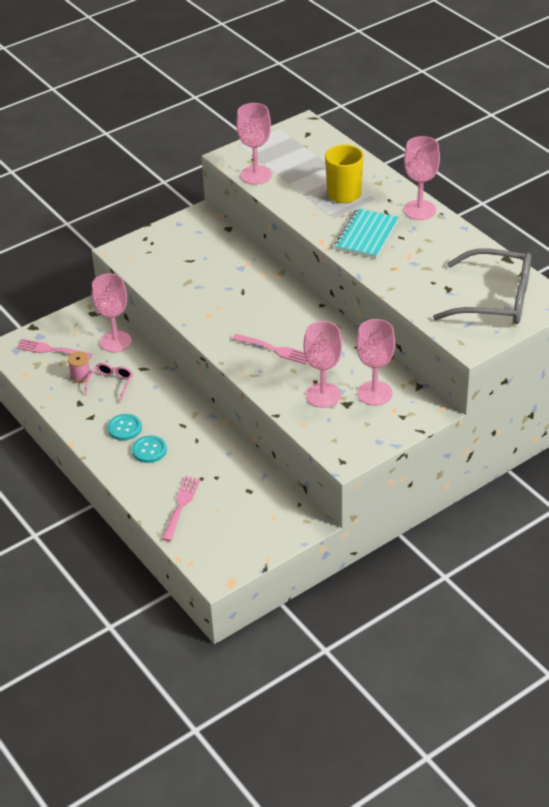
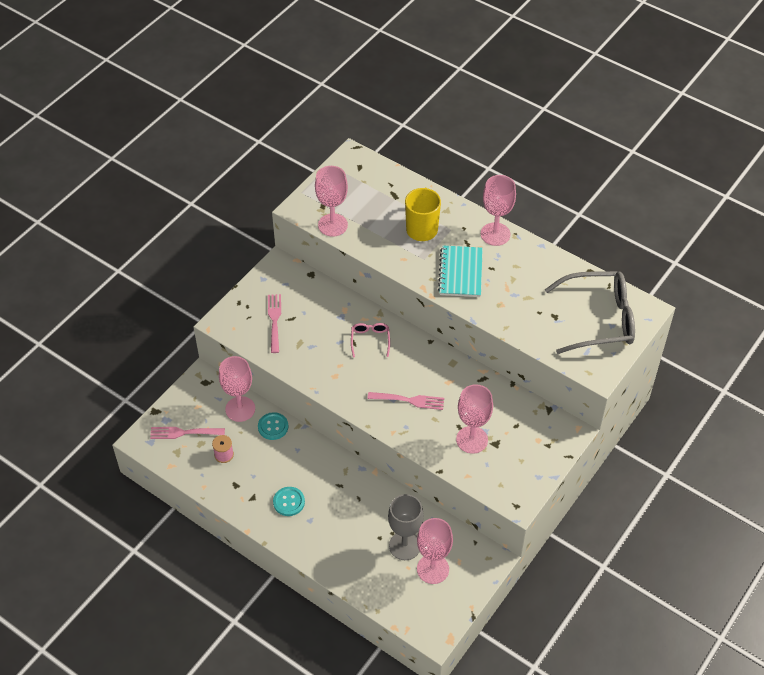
camera: 20 degrees left, 10 degrees up
(111, 384) = (256, 457): pink glasses -> pink glasses (370, 341)
(149, 450) = (321, 520): turquoise button -> turquoise button (273, 427)
(181, 505) = (374, 571): pink fork -> pink fork (274, 320)
(223, 491) = (405, 545): none -> grey goblet
(374, 393) = (515, 426): pink goblet -> pink goblet (433, 569)

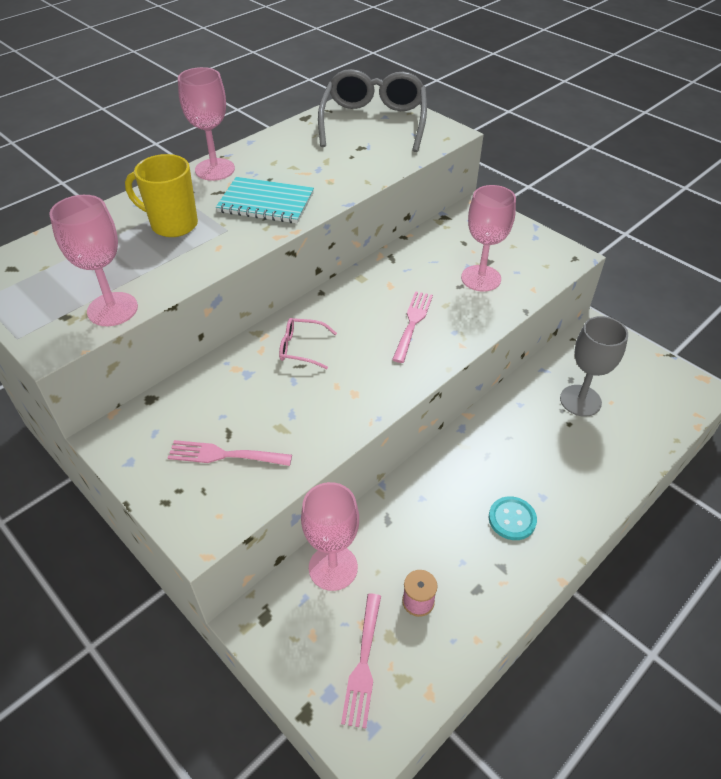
camera: 80 degrees left, 5 degrees down
(273, 427) = (376, 525): turquoise button -> none
(433, 569) = (611, 379): pink goblet -> none

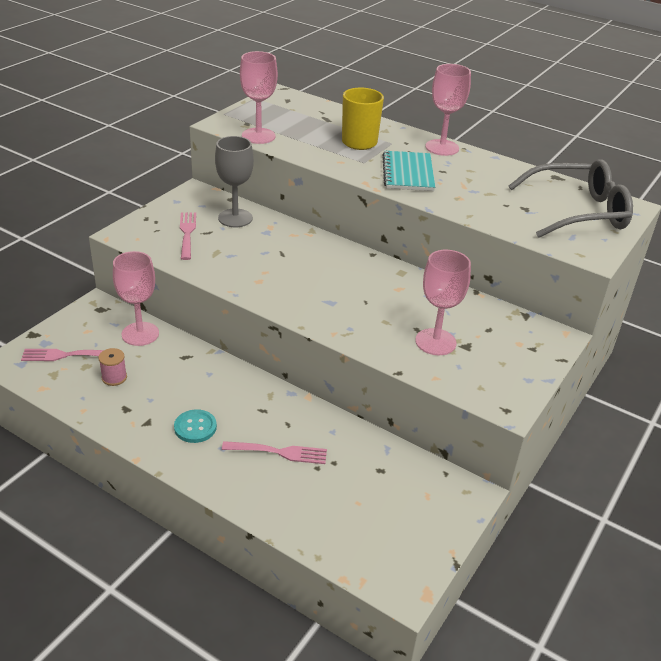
camera: 75 degrees right, 10 degrees down
(302, 348) = (301, 252): pink glasses -> none
(413, 323) = (352, 304): pink fork -> pink fork (279, 452)
(580, 400) = (352, 477): grey goblet -> grey goblet (235, 218)

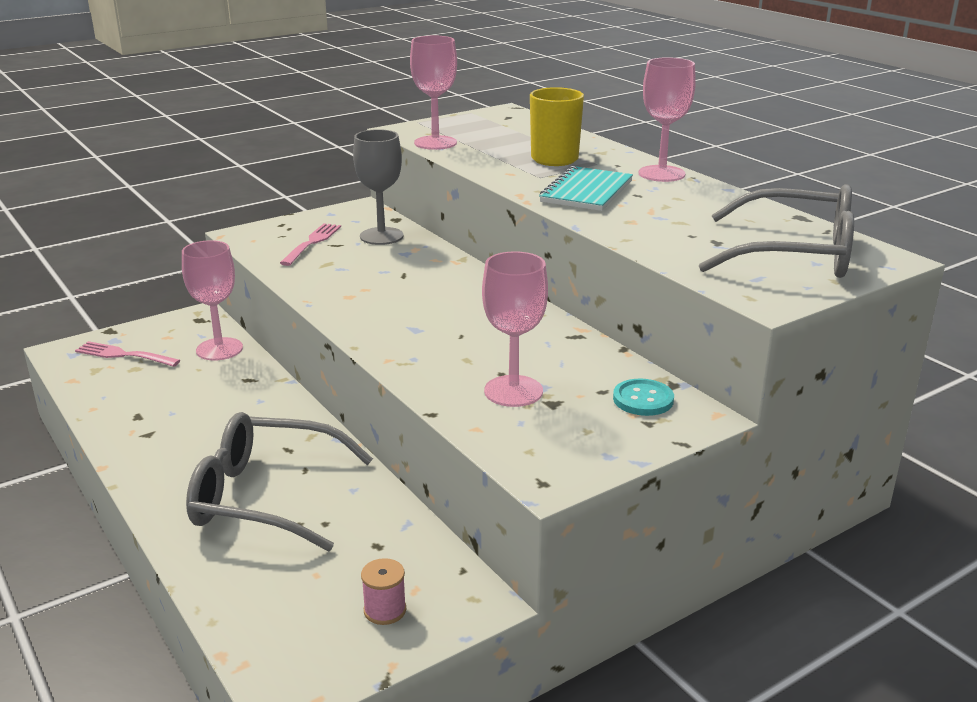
camera: 25 degrees right, 10 degrees down
(114, 377) = (153, 384): pink spool -> pink spool (385, 610)
(195, 427) = (195, 450): turquoise button -> turquoise button (643, 399)
(279, 452) = (267, 497): pink fork -> grey glasses

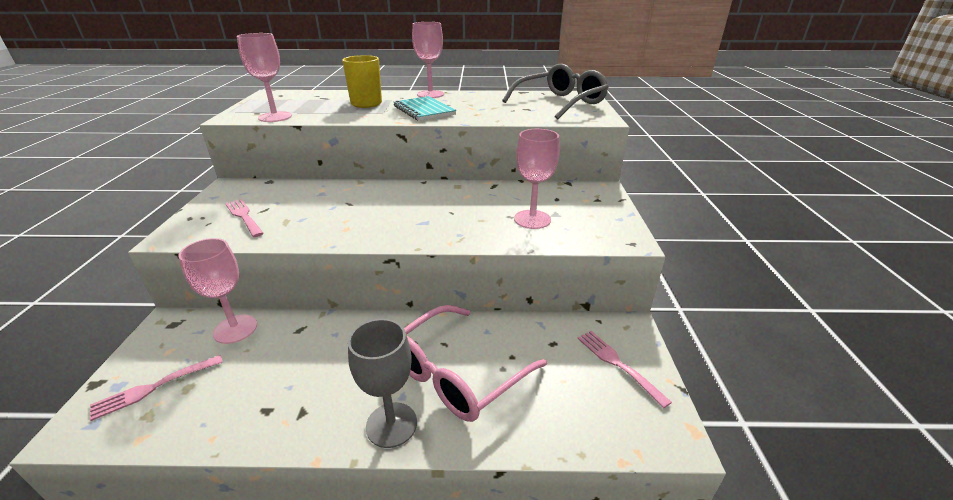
camera: 55 degrees left, 5 degrees up
(267, 497) = (459, 372): grey glasses -> pink glasses
(381, 236) = (283, 192): grey goblet -> grey goblet (391, 424)
(385, 610) = (618, 364): pink spool -> pink fork
(643, 399) = (575, 193): turquoise button -> none

